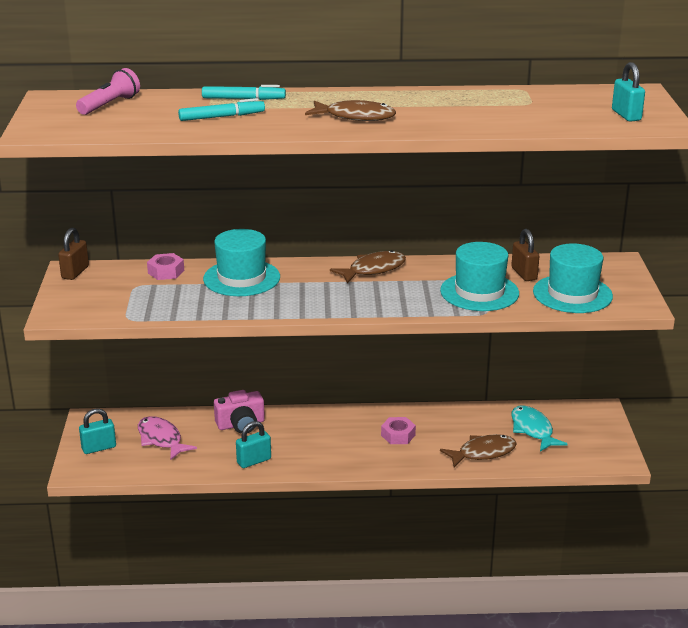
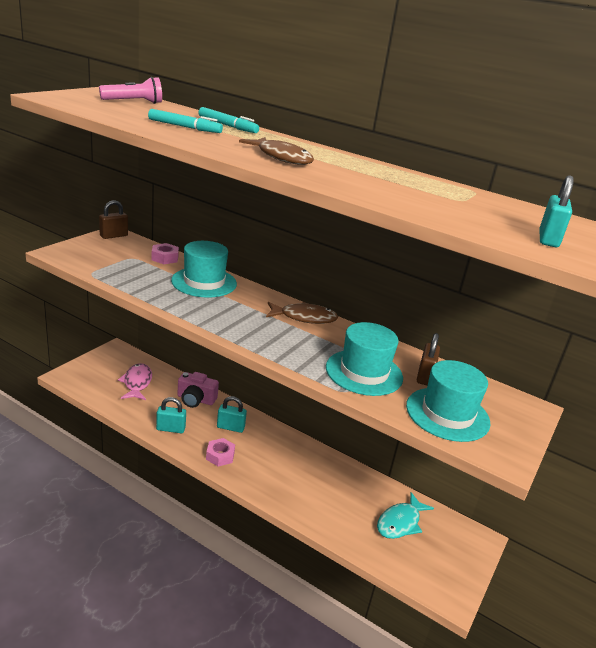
camera: 30 degrees right, 0 degrees up
(99, 448) = (96, 369): turquoise padlock -> turquoise padlock (230, 427)
(398, 435) = (289, 466): pink nut -> pink nut (220, 456)
(483, 453) = (337, 518): brown fish -> none
(532, 430) = (400, 522): turquoise fish -> turquoise fish turned 150 degrees counterclockwise

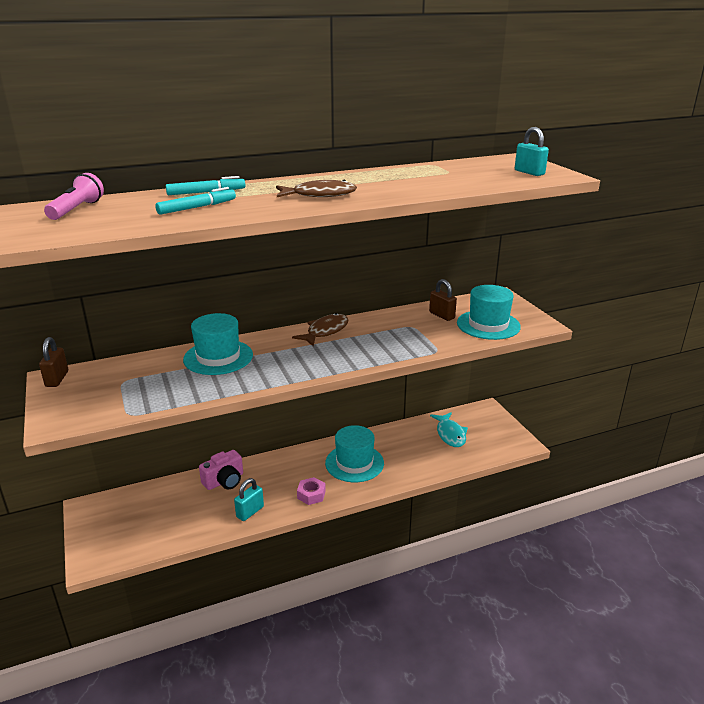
camera: 50 degrees left, 0 degrees up
(137, 383) = (159, 511): pink fish -> none
(165, 258) = (146, 363): pink nut -> none
(230, 427) = (281, 474): turquoise padlock -> none
(364, 372) = (420, 335): turquoise hat -> turquoise hat (354, 463)

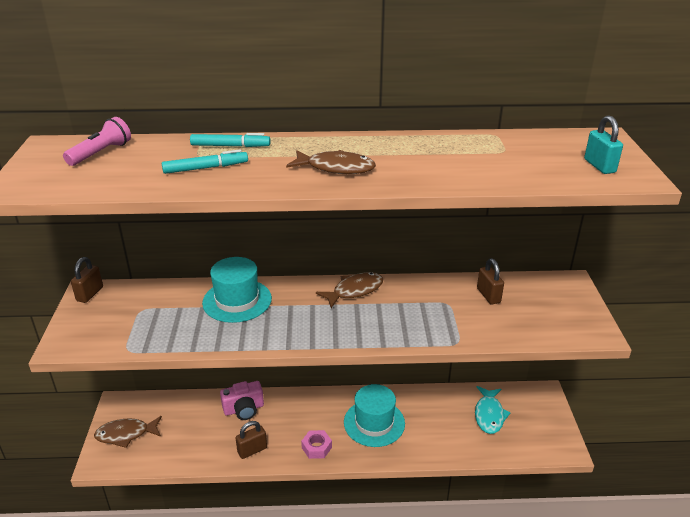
camera: 20 degrees right, 5 degrees up
(109, 531) = (126, 434): none -> brown fish
(250, 512) = (252, 450): turquoise padlock -> brown padlock
(488, 325) = (534, 319): turquoise hat -> none

